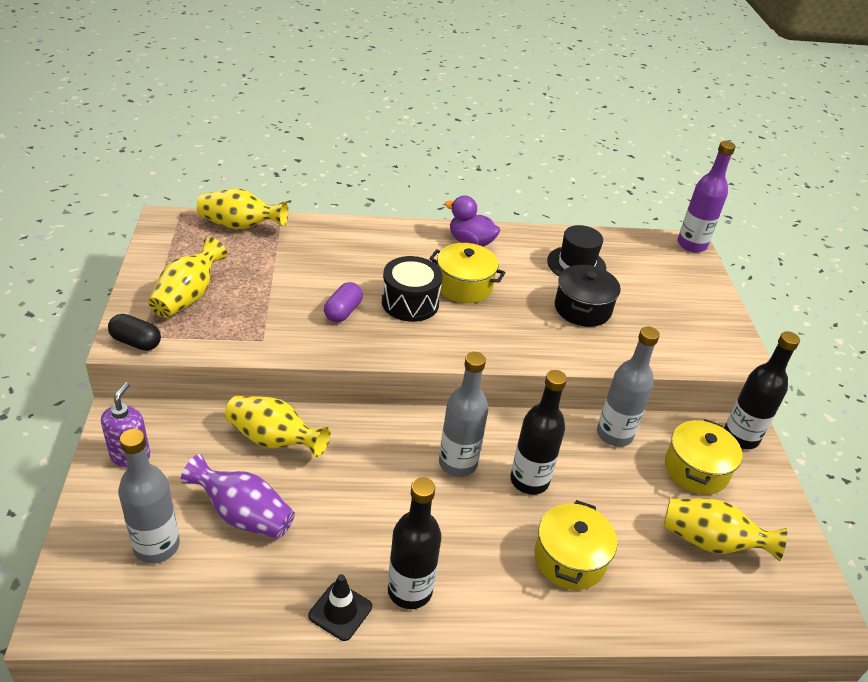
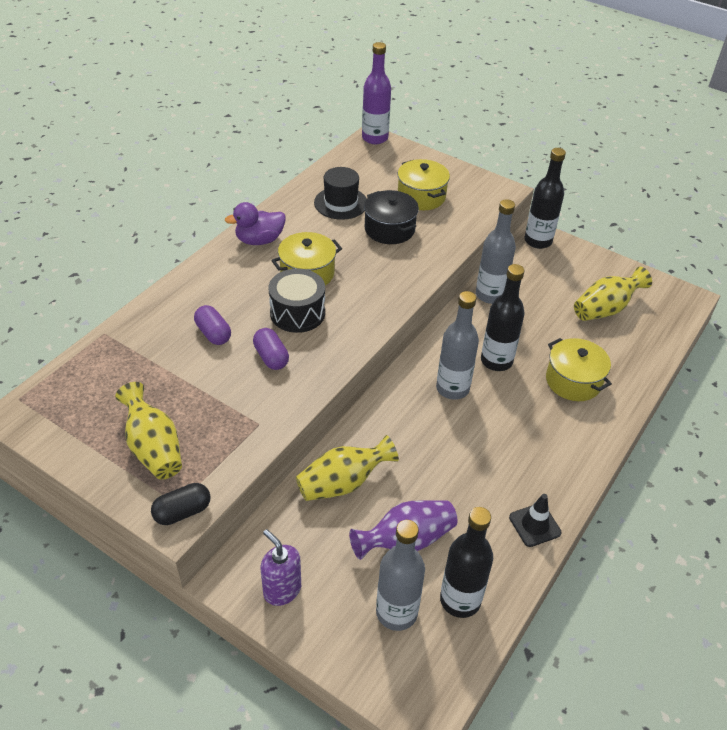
camera: 50 degrees left, 5 degrees up
(240, 226) = (86, 365): yellow vase -> none
(336, 269) = (213, 333): none -> purple capsule
(410, 590) = (543, 477): black bottle -> black bottle (460, 600)
(696, 469) = (547, 278): yellow pot -> yellow pot (421, 196)

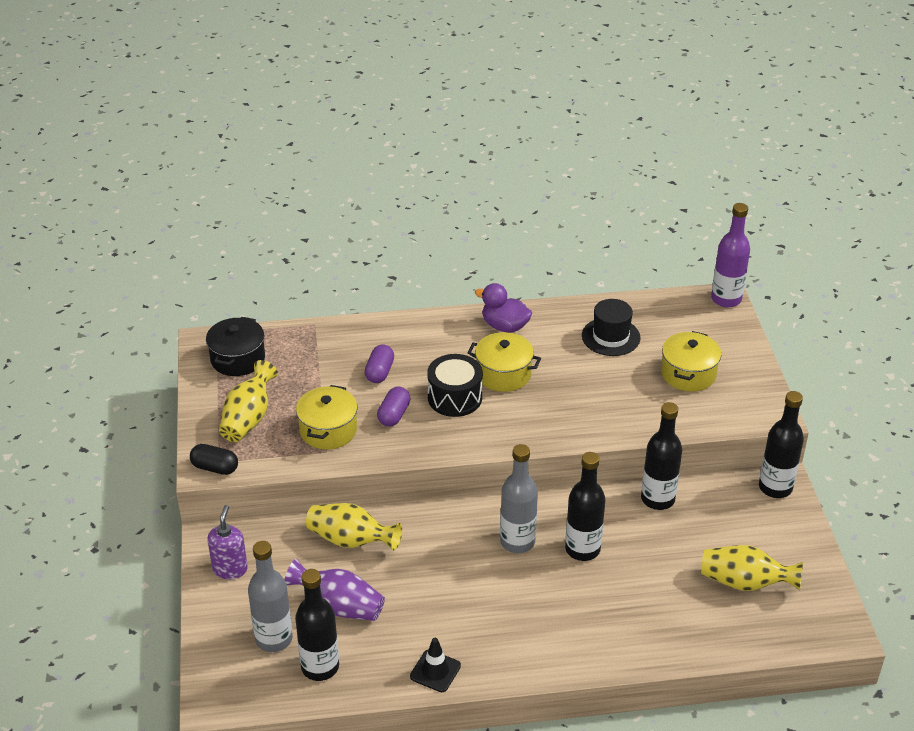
camera: 50 degrees right, 5 degrees down
(389, 229) = (618, 383): black pot -> black pot (238, 359)
(490, 295) = (657, 499): grey bottle -> black bottle
(573, 381) = (622, 610): yellow pot -> yellow pot (328, 430)

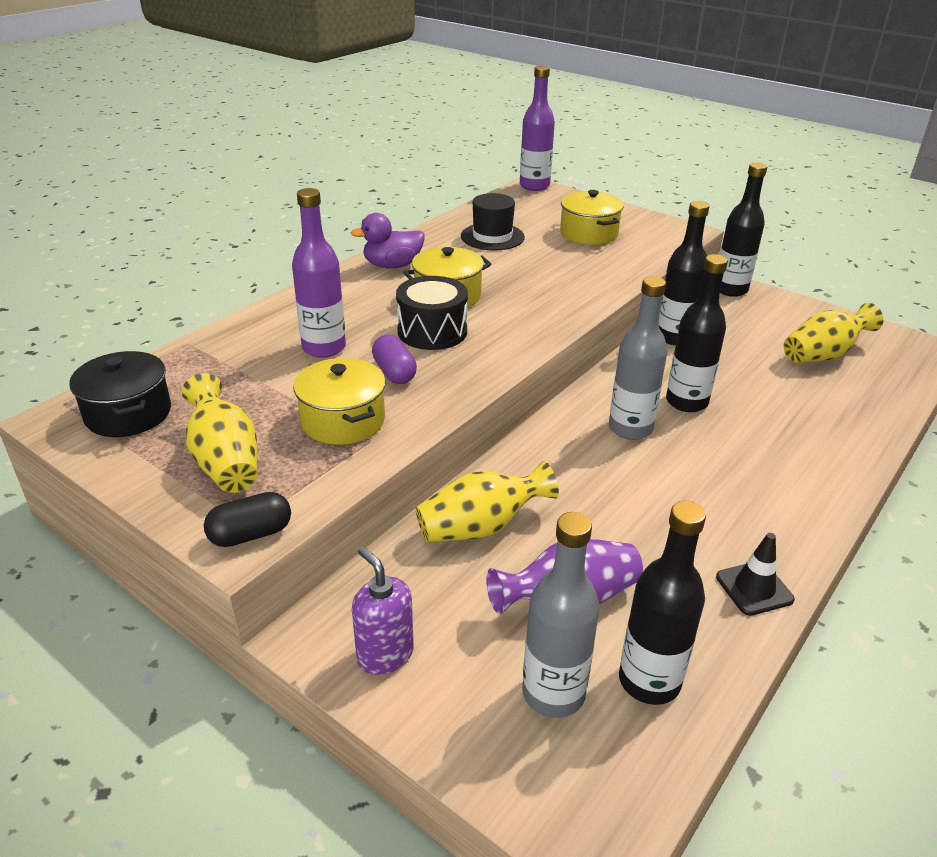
camera: 45 degrees left, 5 degrees down
(379, 372) = (324, 348): purple capsule -> purple bottle

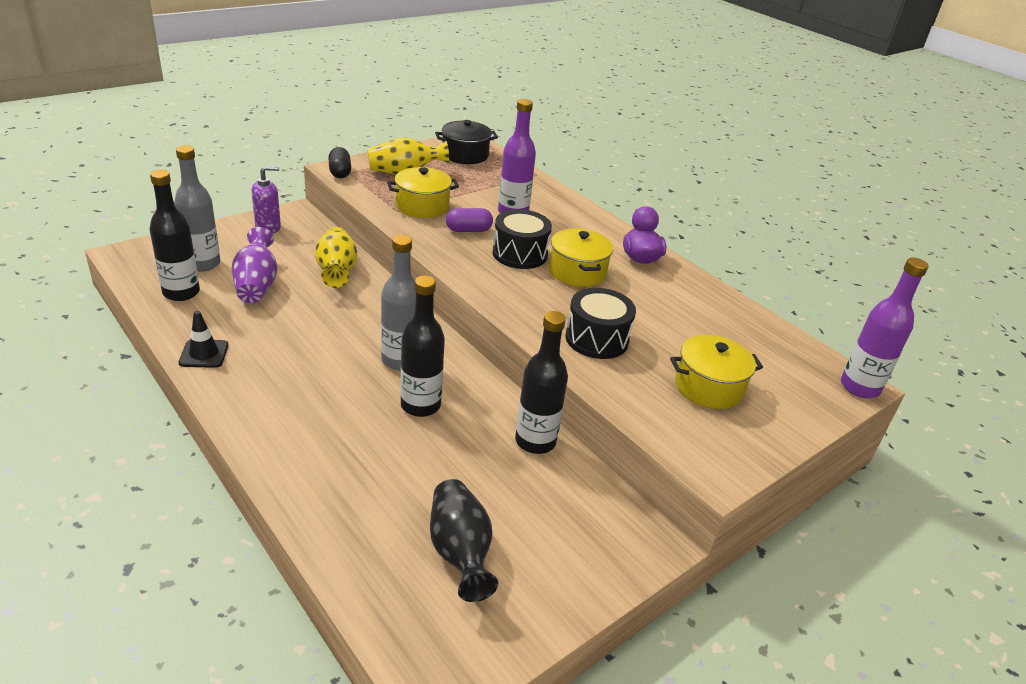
camera: 100 degrees right, 0 degrees up
(492, 237) = (701, 321): black hat -> none
(564, 279) = (596, 339): none -> black drum
(730, 289) = (640, 539): black bottle -> none
(823, 355) = (460, 552): yellow vase -> black vase

